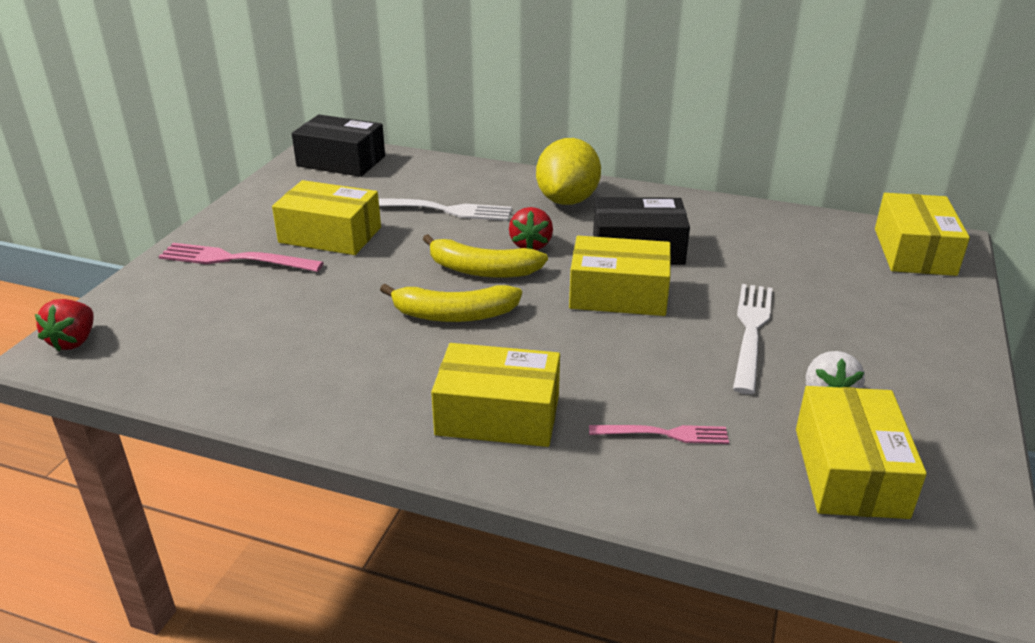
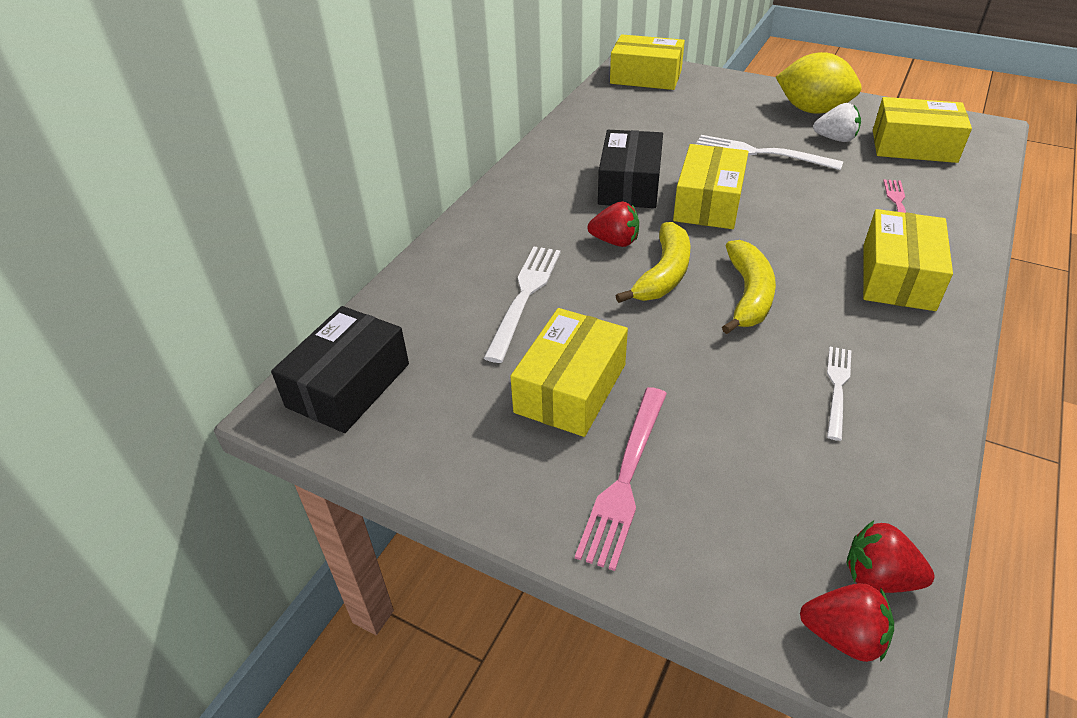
camera: 80 degrees left, 10 degrees up
(113, 360) = (878, 577): none -> red strawberry
(316, 357) = (837, 388): none -> white fork
(567, 200) = (523, 213): yellow lemon -> yellow lemon (812, 110)

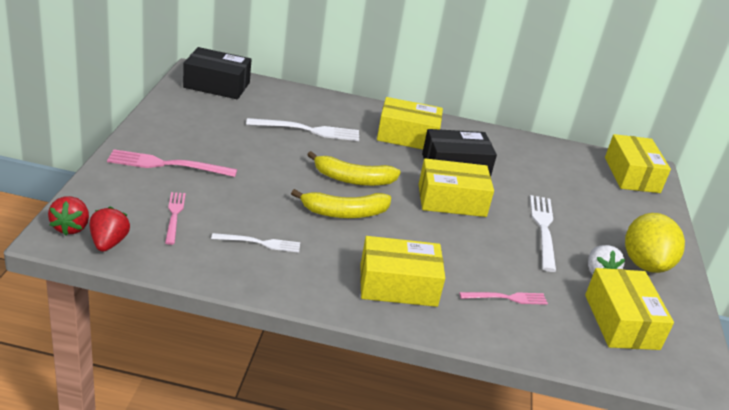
camera: 65 degrees right, 10 degrees down
(570, 388) = (232, 147): yellow box -> yellow box (407, 136)
(615, 241) = (381, 161): red strawberry -> none
(782, 480) = (174, 216): none -> pink fork

